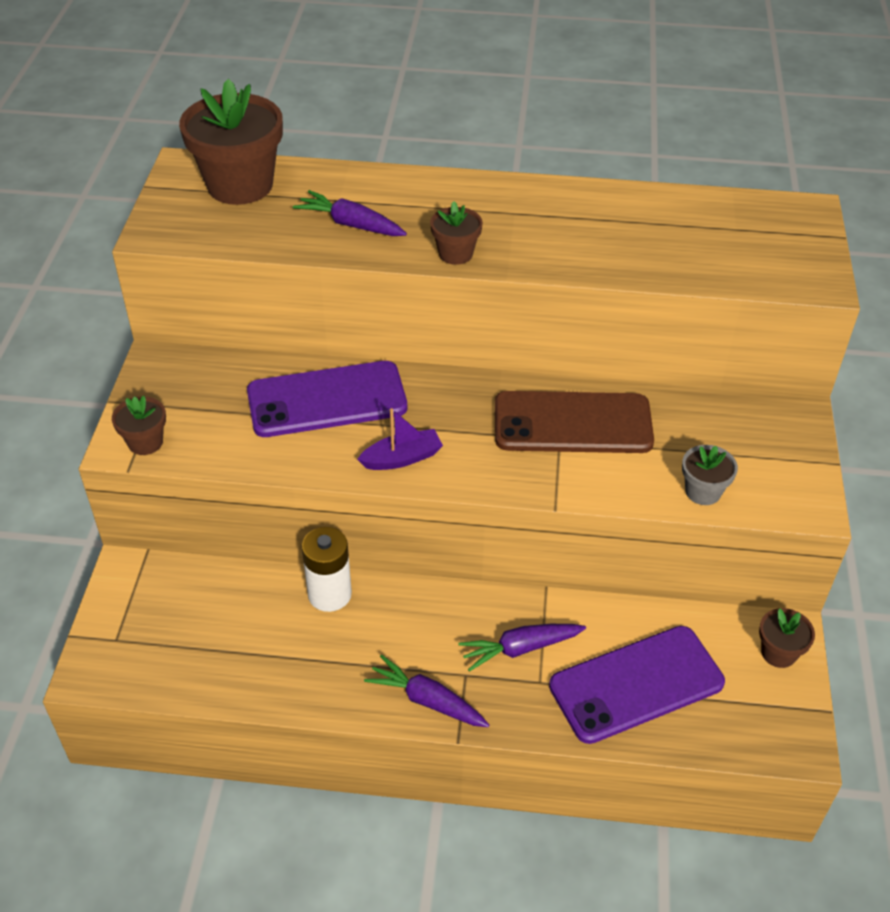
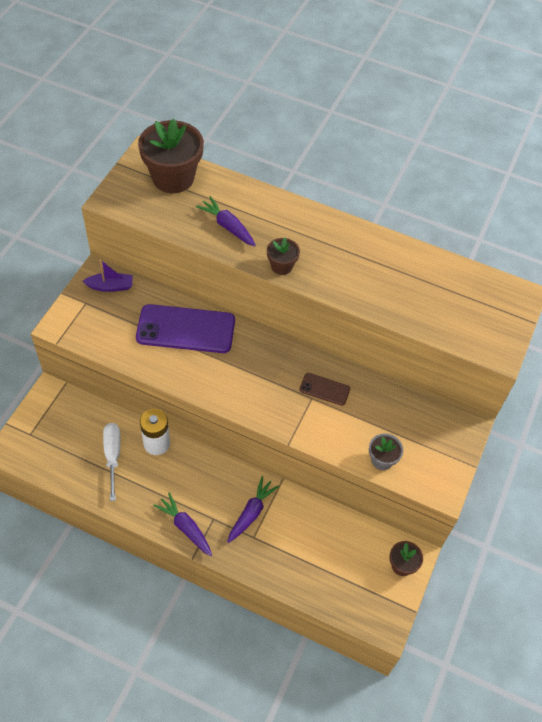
camera: 15 degrees right, 10 degrees up
(145, 442) = (72, 327): brown flower pot -> none
(266, 632) = (113, 456): none -> white screwdriver
(402, 458) = (213, 382): purple boat -> purple boat (110, 286)
(520, 648) = (251, 513): purple carrot -> purple carrot turned 120 degrees clockwise
(572, 423) = (324, 389): brown phone -> brown phone, size x0.49
(636, 684) = (308, 557): purple phone -> none

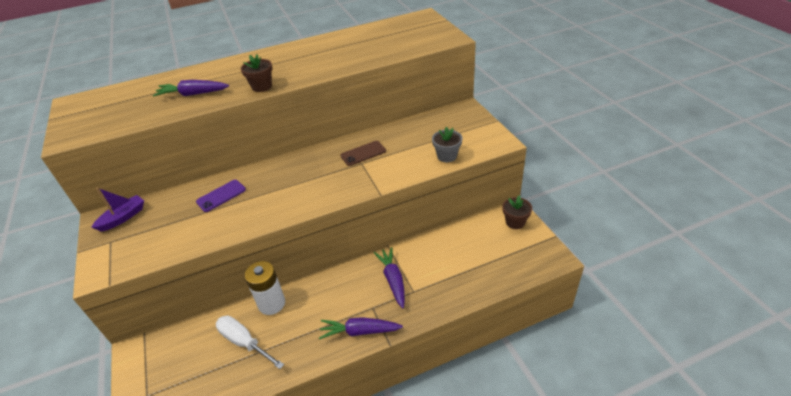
camera: 40 degrees left, 15 degrees down
(173, 178) = (113, 99): brown flower pot -> none
(186, 329) = (221, 196): purple phone -> purple phone, size x0.49

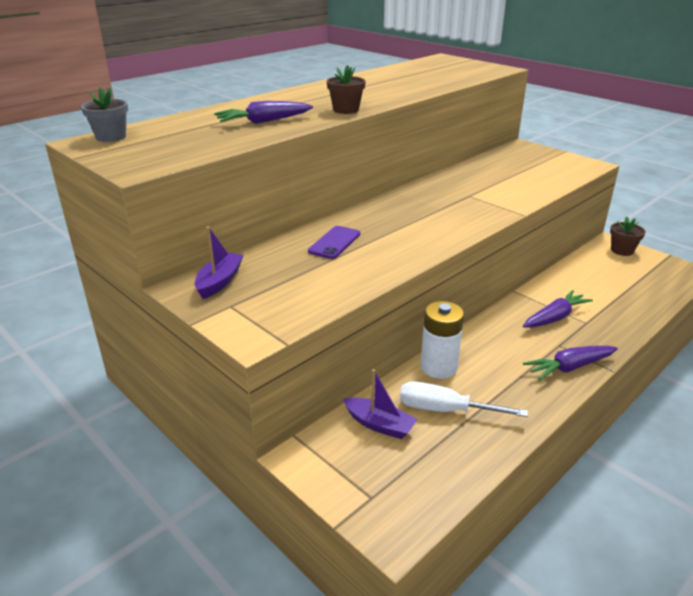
camera: 25 degrees left, 10 degrees down
(196, 341) = (379, 424): none -> purple boat
(363, 153) = (461, 188): brown phone -> none
(393, 280) = (555, 317): purple carrot -> purple carrot turned 90 degrees clockwise
(447, 156) = (553, 179): grey flower pot -> grey flower pot (111, 137)

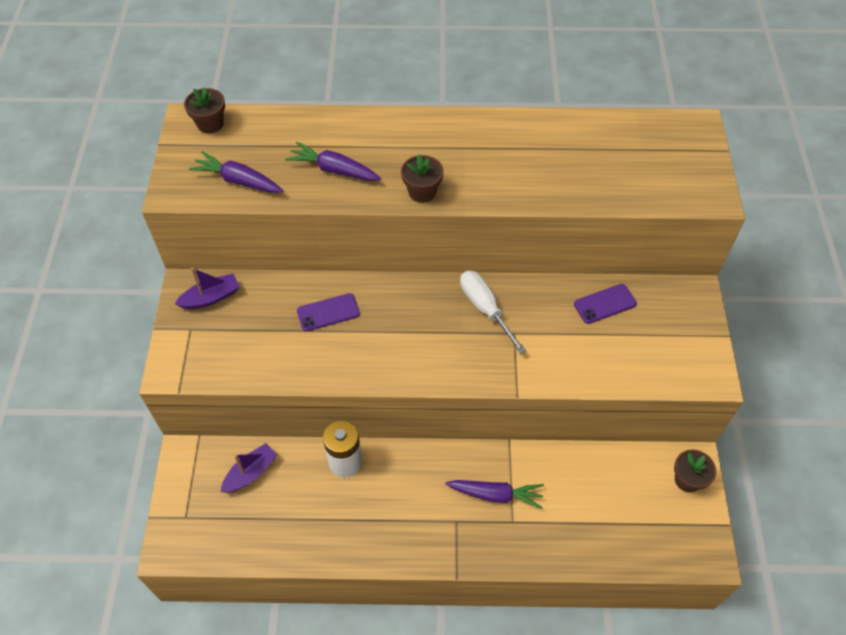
camera: 45 degrees right, 25 degrees up
(111, 137) = (210, 124): grey flower pot -> brown flower pot
(379, 424) = (250, 473): purple boat -> purple boat turned 120 degrees counterclockwise
(445, 410) = (301, 499): white screwdriver -> white screwdriver (485, 309)
(491, 166) = (604, 304): none -> purple phone
(569, 367) = (430, 546): purple carrot -> purple carrot (238, 180)

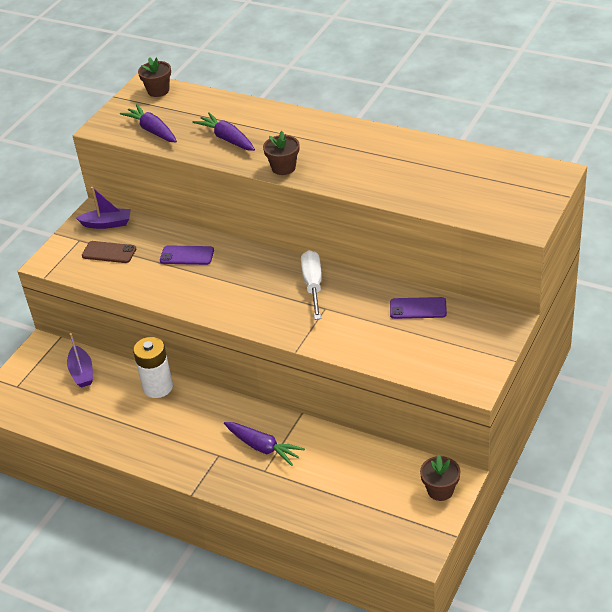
camera: 30 degrees right, 15 degrees down
(236, 335) = (109, 252): none -> brown phone
(250, 473) = (82, 372): purple boat -> purple boat turned 90 degrees clockwise

